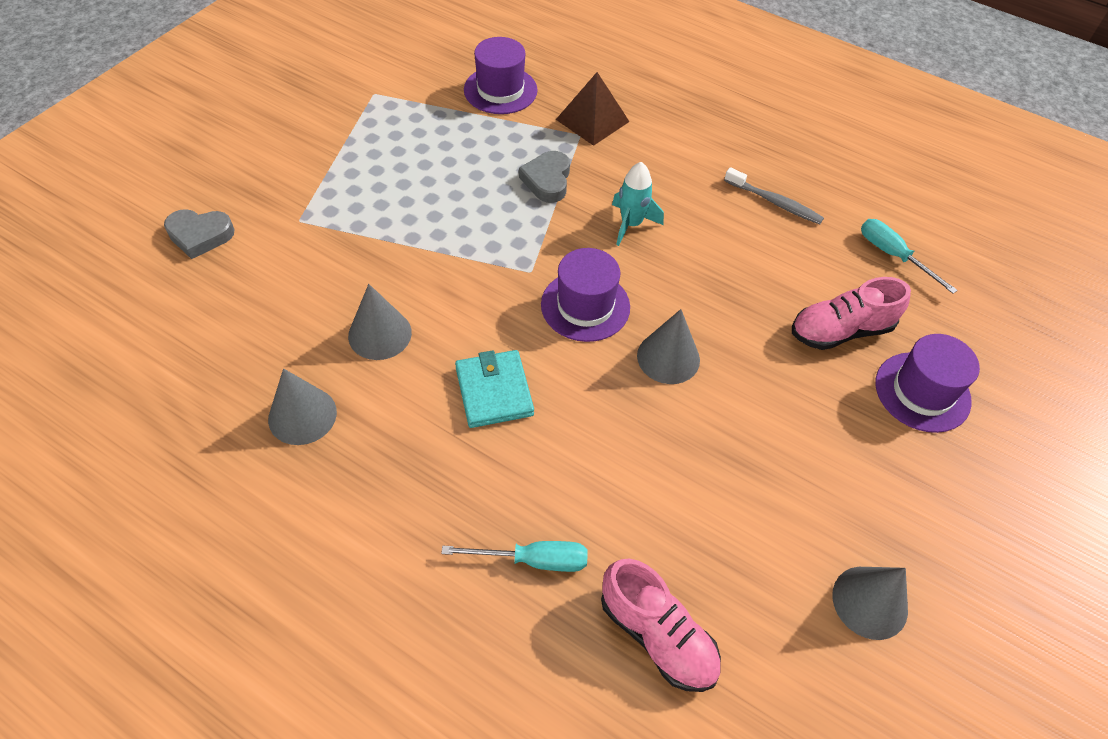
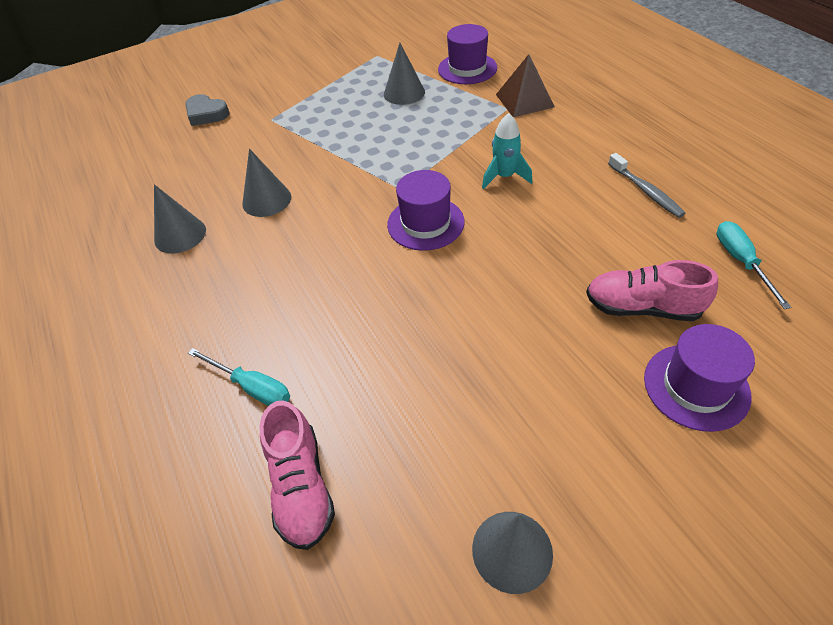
camera: 35 degrees right, 5 degrees down
(494, 391) = (314, 260): turquoise wallet -> none
(547, 180) = (459, 132): grey heart -> none
(668, 357) = (466, 279): grey cone -> grey cone (404, 93)

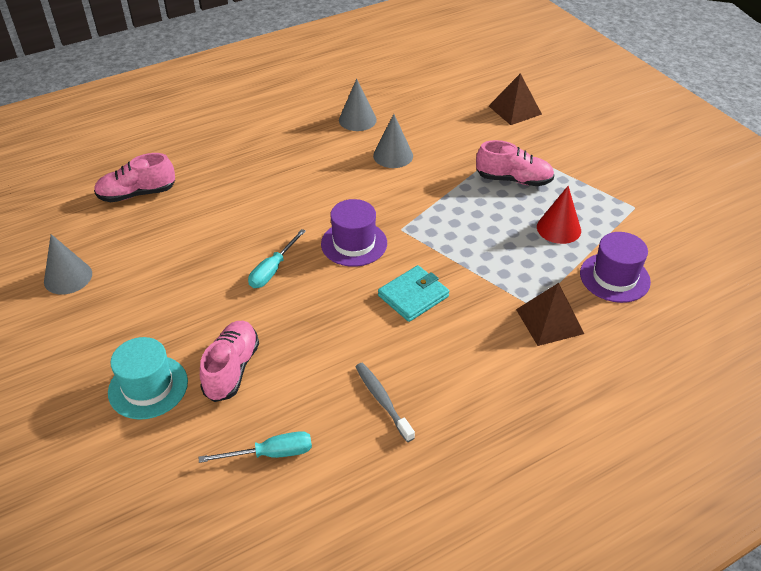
camera: 85 degrees right, 5 degrees down
(206, 114) = (515, 110): grey heart -> brown pyramid
(252, 387) = (212, 168): turquoise screwdriver -> turquoise screwdriver (272, 270)
(328, 116) = (513, 180): none -> pink shoe
(404, 93) = (558, 228): grey cone -> red cone
(504, 177) = (413, 296): turquoise rocket -> turquoise wallet
(646, 191) = (382, 400): grey toothbrush -> grey toothbrush turned 90 degrees clockwise
(696, 386) = (148, 387): purple hat -> turquoise hat

